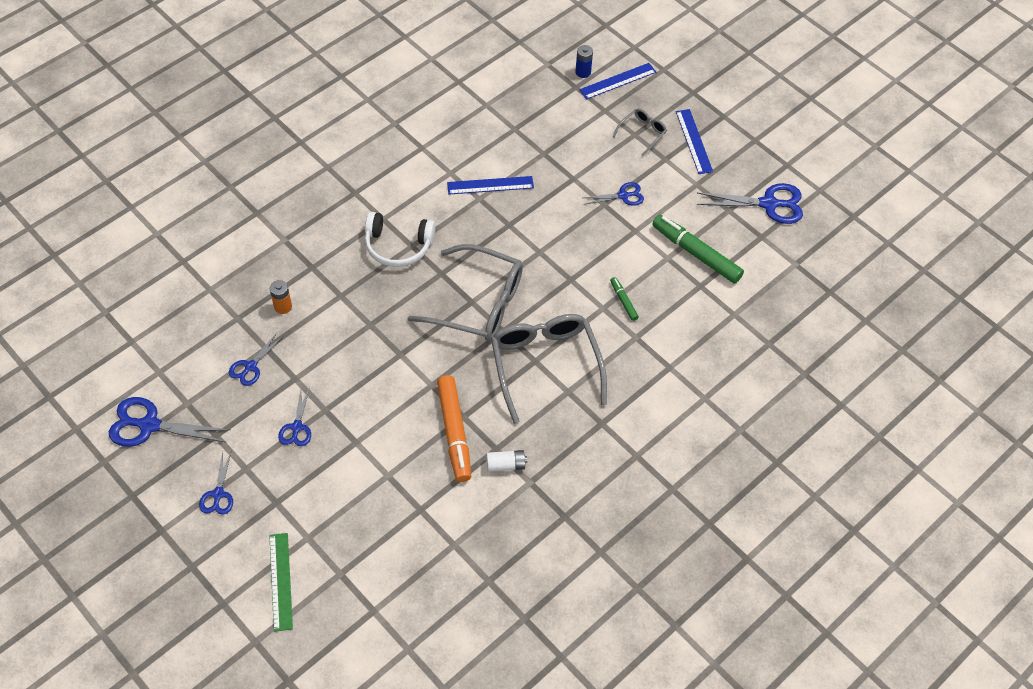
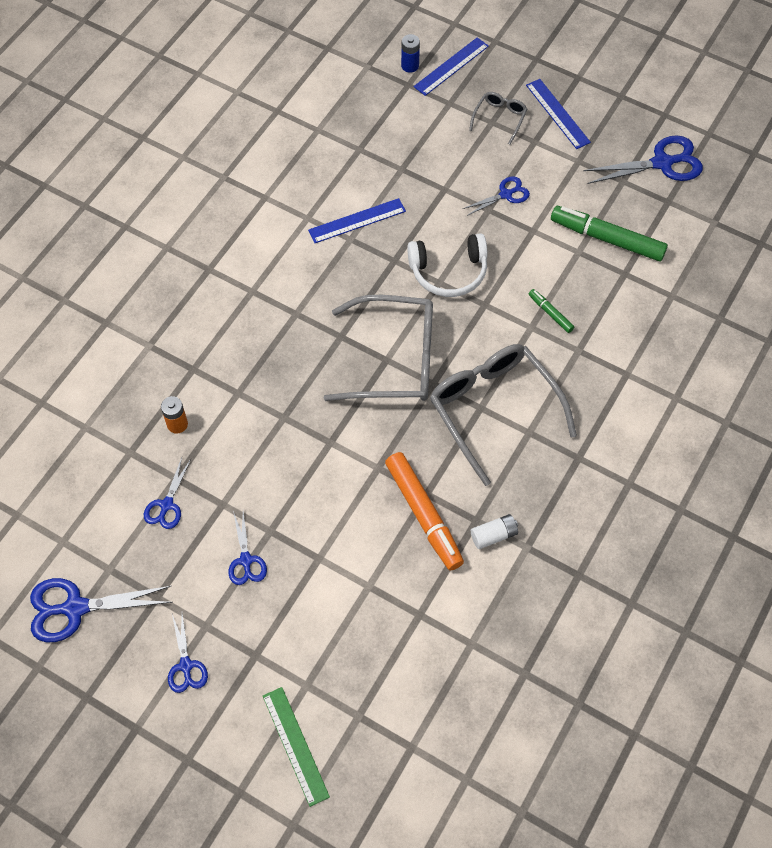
camera: 15 degrees left, 5 degrees up
(398, 246) = (281, 318): white headphones -> white headphones (449, 272)

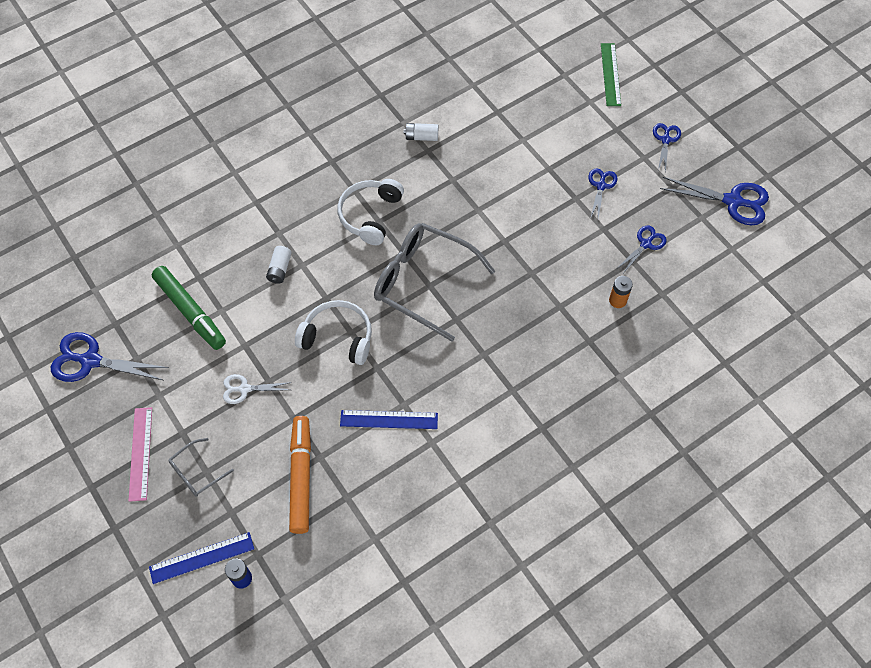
camera: 155 degrees left, 0 degrees up
(423, 514) = (462, 167): orange marker -> orange marker (301, 477)
(494, 410) = (370, 215): grey glasses -> white headphones
(505, 194) = (244, 389): blue scissors -> white scissors
(550, 313) = (280, 269): green marker -> white battery
(557, 113) = (140, 453): blue ruler -> pink ruler

